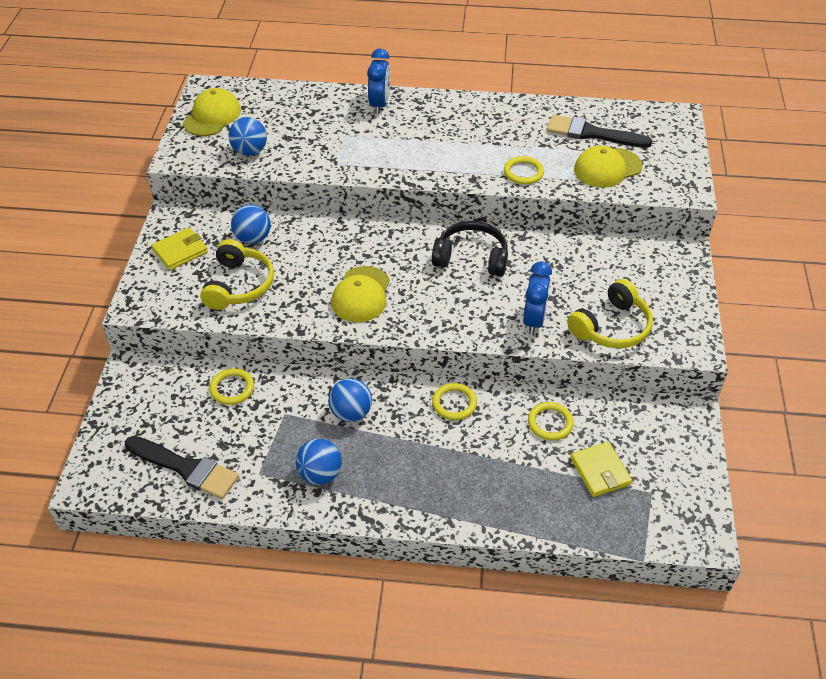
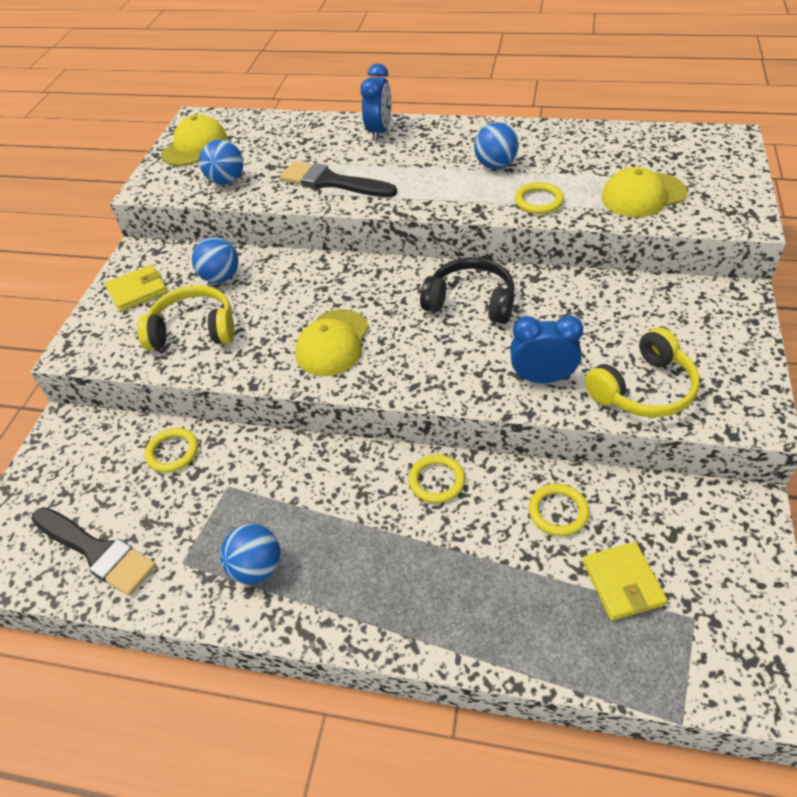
camera: 10 degrees right, 0 degrees up
(239, 285) = (193, 330): yellow headphones -> yellow headphones turned 105 degrees counterclockwise
(351, 413) = (307, 488): blue ball -> blue ball (495, 165)
(534, 320) = (542, 378): blue clock -> blue clock turned 105 degrees counterclockwise
(592, 133) = (625, 158): black brush -> black brush (332, 182)

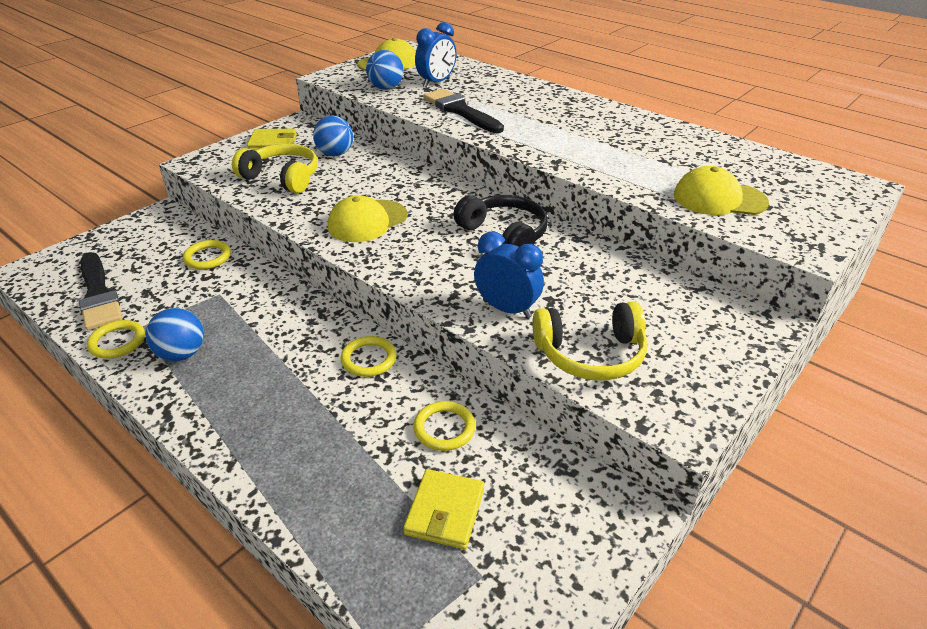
camera: 25 degrees right, 10 degrees down
(379, 132) = (533, 92): blue clock -> blue clock (436, 83)
(495, 165) = (605, 139): blue ball -> none
(538, 201) = (615, 173): yellow ring -> yellow ring (117, 342)

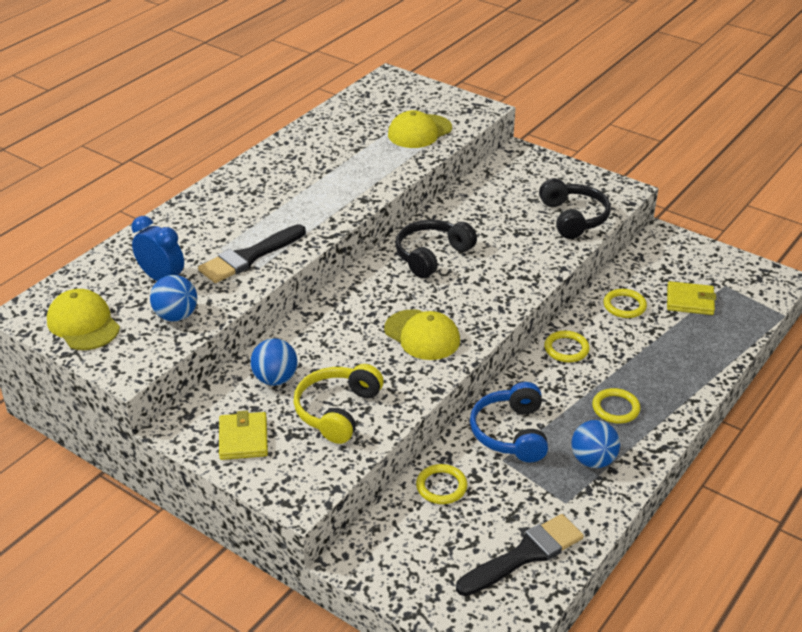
camera: 95 degrees left, 0 degrees up
(117, 342) = (590, 511): yellow ring -> yellow ring (615, 408)
(252, 302) = (510, 433): none -> blue headphones
(507, 309) = (535, 252): blue clock -> none
(590, 354) = (573, 218): yellow headphones -> black headphones
(719, 199) = (419, 132): yellow cap -> yellow cap turned 45 degrees clockwise

